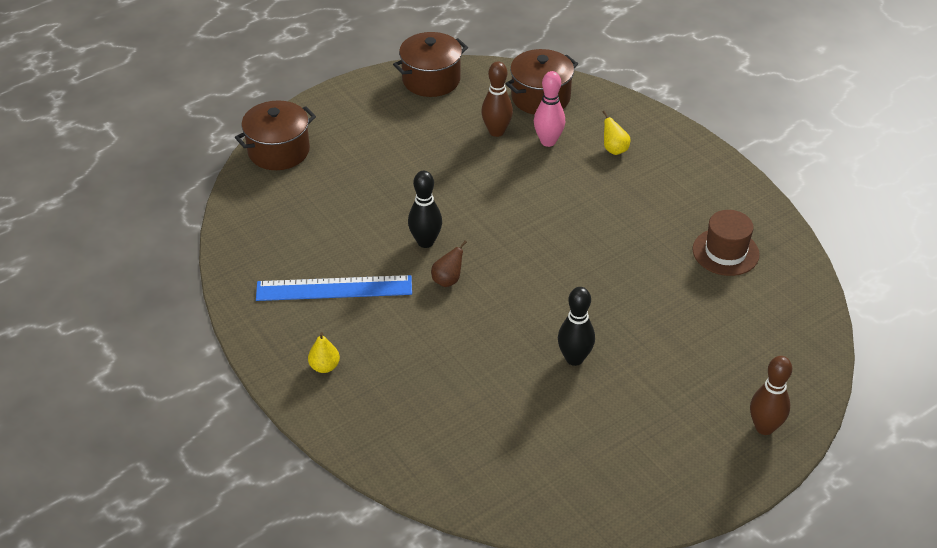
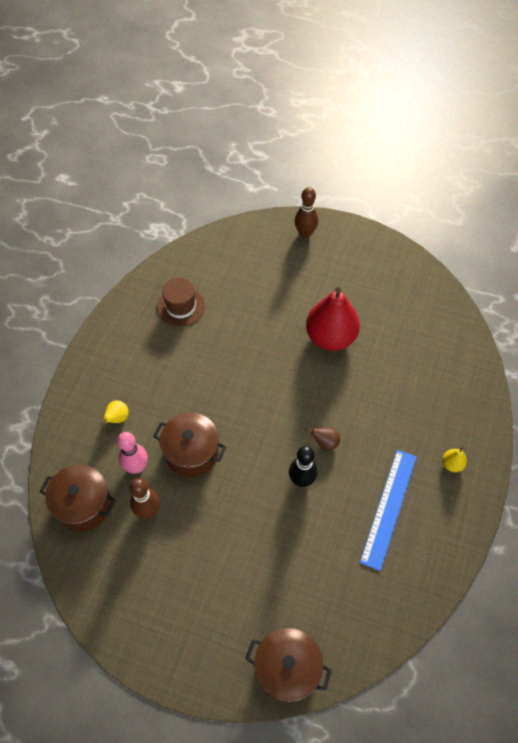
camera: 125 degrees left, 15 degrees up
(334, 288) = (389, 508): blue ruler -> blue ruler turned 60 degrees clockwise
(431, 80) = (111, 609): brown pot -> brown pot (191, 452)
(574, 358) = (330, 337): black bowling pin -> red pear

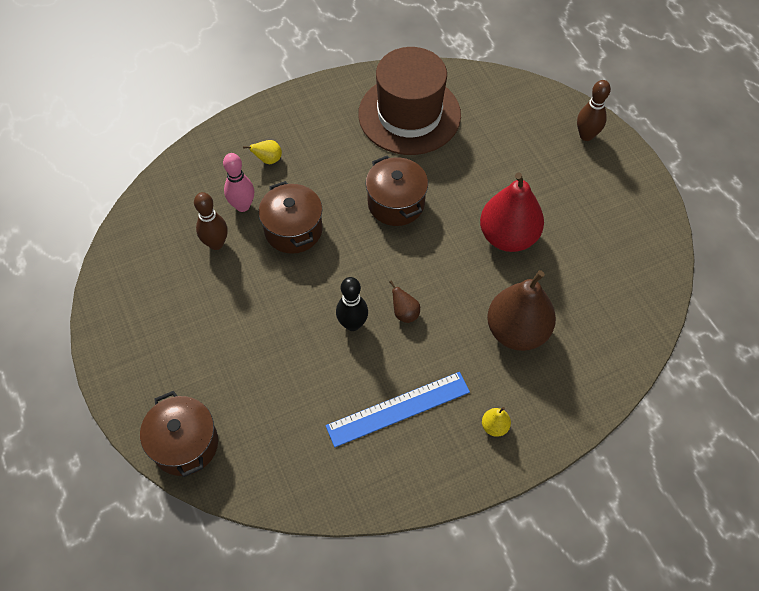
camera: 45 degrees right, 0 degrees up
(83, 504) = (178, 200): brown pot -> brown pot (396, 203)
(181, 306) = (409, 114): brown hat -> brown hat, size x1.93
(400, 393) = (517, 331): none -> brown pear

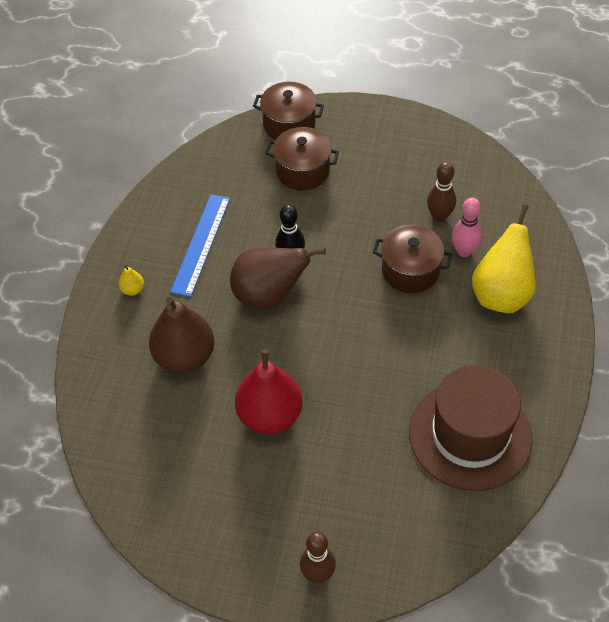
camera: 130 degrees right, 5 degrees down
(268, 160) = (501, 294): yellow pear -> yellow pear, size x2.43
(396, 203) = (376, 356): brown pot -> brown pot (302, 171)
(405, 313) = (269, 295): brown pear -> brown pear, size x2.43

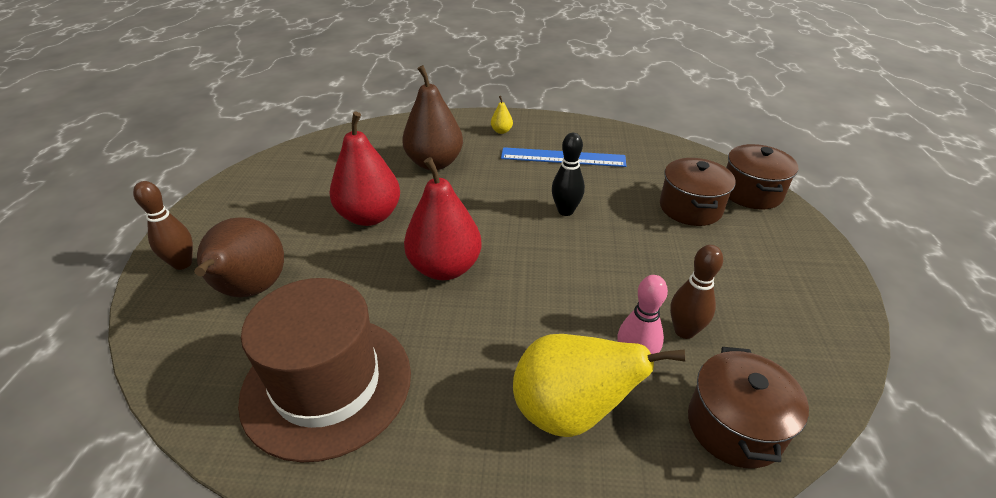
camera: 80 degrees right, 15 degrees down
(269, 295) = (513, 202): brown pear -> brown pear (251, 290)
(354, 355) = (445, 268): none -> red pear
(410, 271) = (580, 307): brown pot -> brown pot (734, 426)

